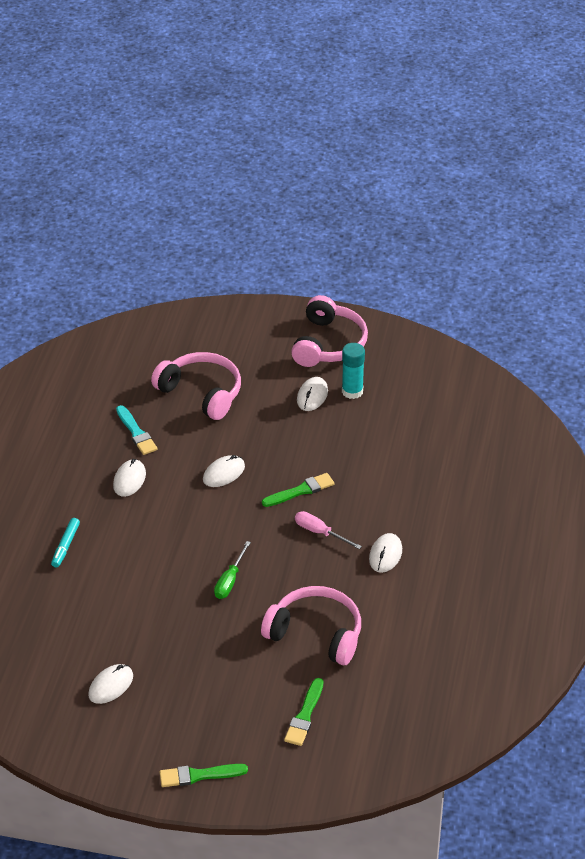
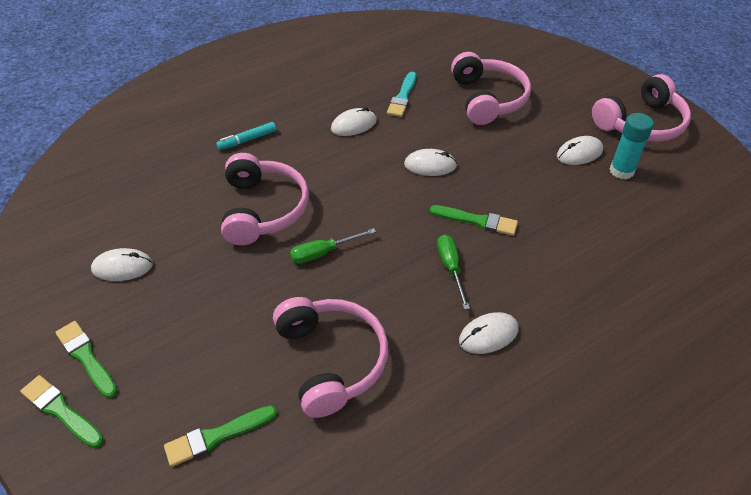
camera: 45 degrees right, 5 degrees up
(150, 583) = (263, 209): none -> pink headphones
(170, 743) = (86, 357): none -> green brush
(320, 532) = (450, 268): pink screwdriver -> green screwdriver

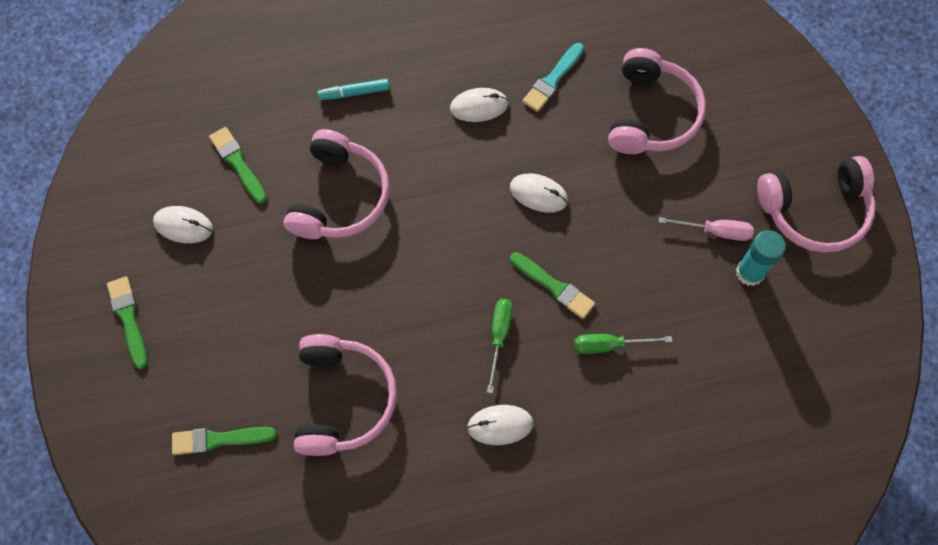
camera: 20 degrees right, 20 degrees up
(61, 410) = (96, 367): green brush -> green brush (238, 163)
(323, 253) = (380, 274): green screwdriver -> green screwdriver (609, 345)
(579, 153) = (715, 231): white mouse -> pink screwdriver

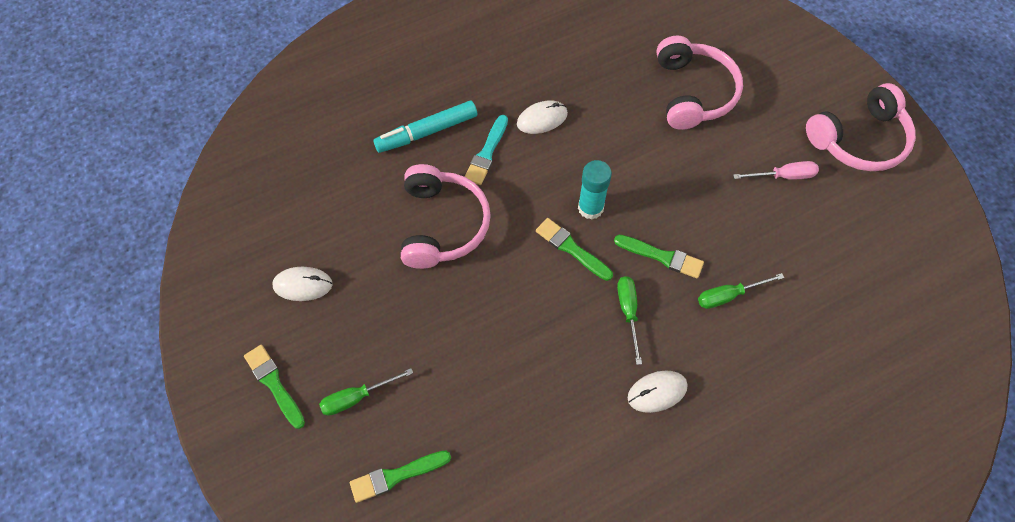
camera: 15 degrees left, 5 degrees down
(203, 353) = (356, 397): none -> green screwdriver
(238, 163) = (338, 217): green brush -> green brush (571, 248)
(343, 399) = (504, 407): pink headphones -> none
(354, 93) = (426, 132): turquoise marker -> turquoise marker, size x1.61
(538, 194) = (620, 181): white mouse -> none
(552, 80) = (598, 83): turquoise brush -> turquoise brush (487, 153)
(749, 272) = (825, 203): turquoise glue stick -> turquoise glue stick (590, 208)

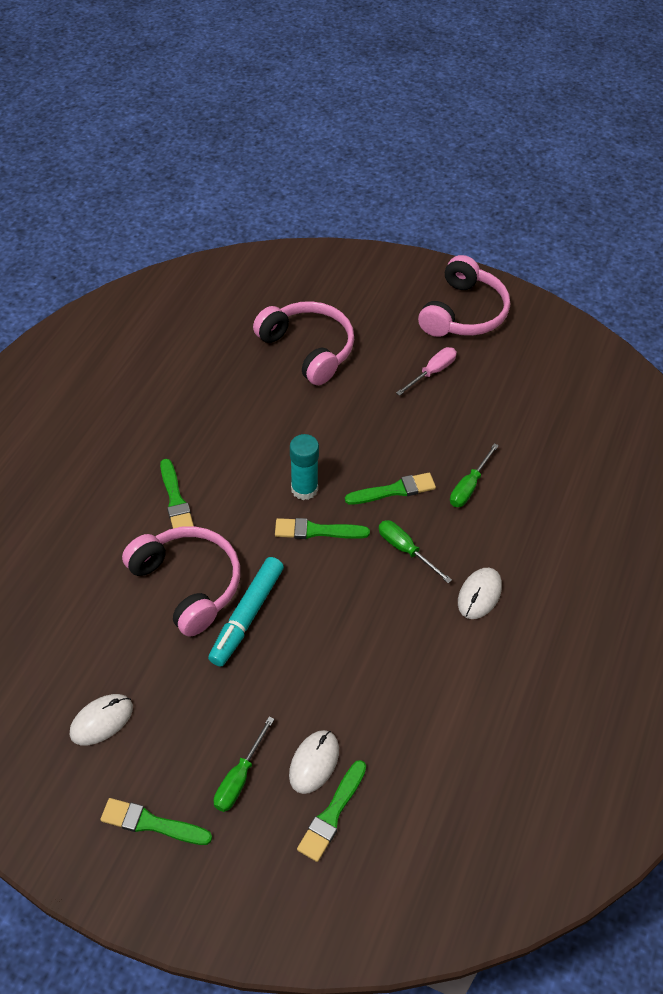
camera: 40 degrees left, 10 degrees down
(426, 132) = (103, 516): turquoise marker -> turquoise marker (247, 616)
(487, 153) = (175, 500): turquoise brush -> green brush
(542, 119) = (200, 443): white mouse -> white mouse (314, 762)

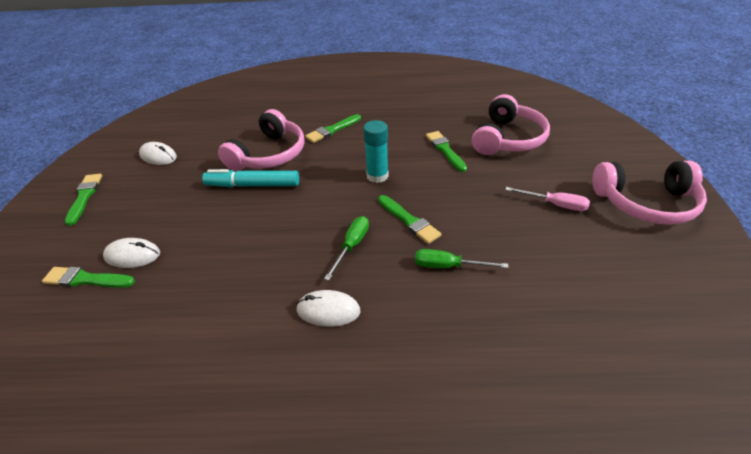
camera: 70 degrees right, 10 degrees down
(239, 778) = (118, 222): green screwdriver -> none
(317, 531) = (343, 193): green brush -> green brush (445, 150)

